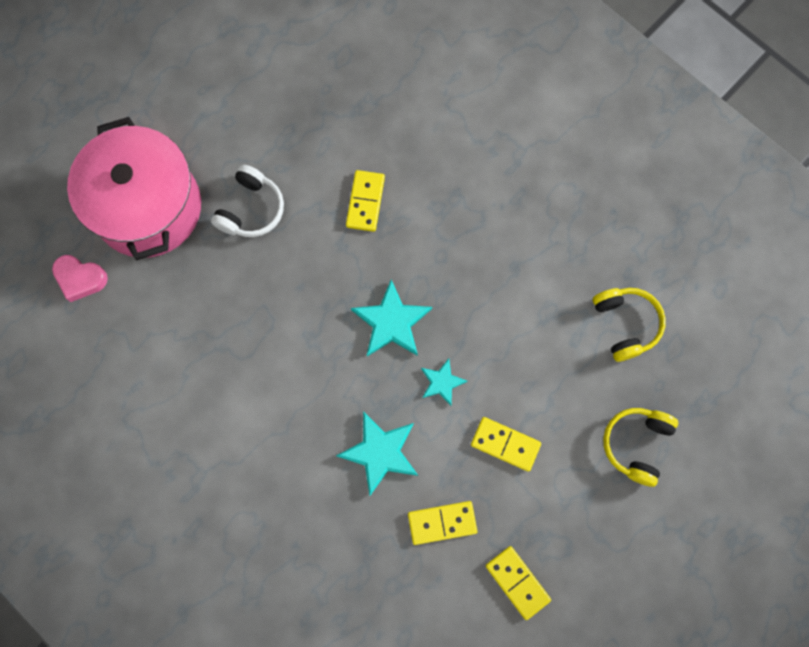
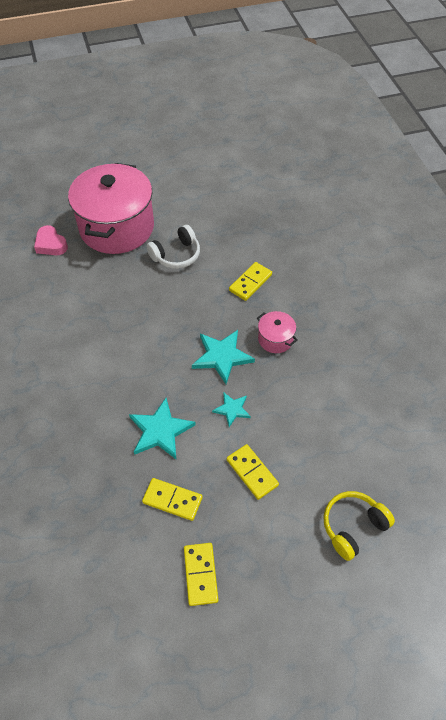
camera: 30 degrees right, 20 degrees down
(438, 265) = (275, 339): none -> pink pot
(625, 324) = (390, 440): yellow headphones -> none

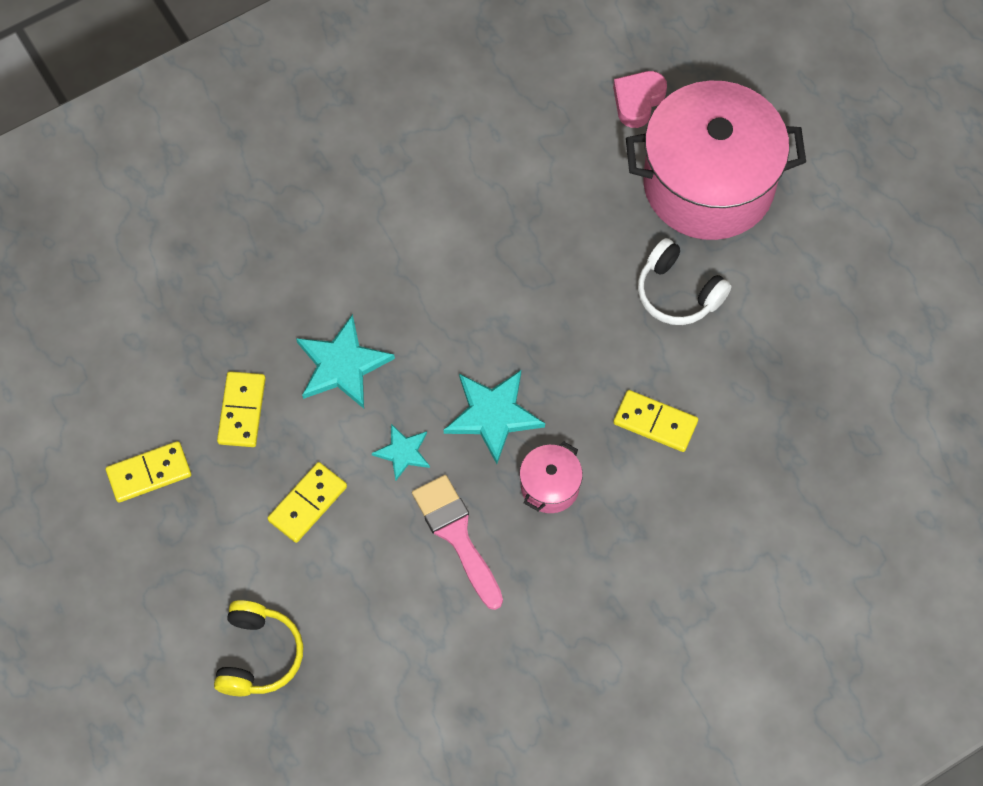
camera: 75 degrees right, 10 degrees up
(294, 392) = (457, 535): none -> pink brush
(353, 526) = (258, 655): yellow headphones -> yellow headphones turned 60 degrees clockwise

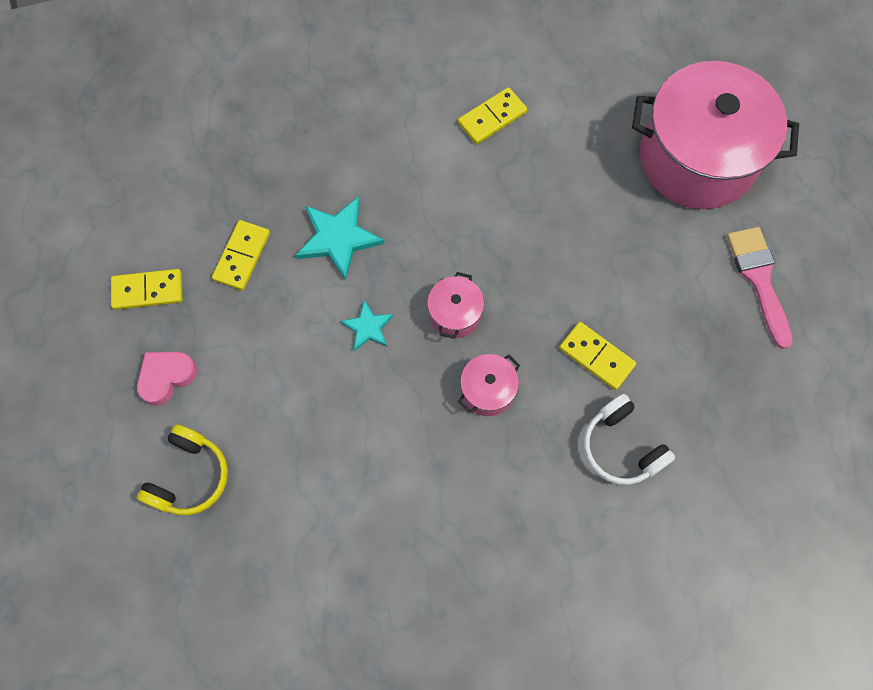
camera: 15 degrees right, 5 degrees up
(307, 503) = (272, 351): yellow domino -> yellow domino (492, 117)
(457, 535) = (393, 413): pink brush -> pink brush (759, 279)
(493, 415) = (455, 314): turquoise star -> pink pot
(638, 101) = (653, 74): pink heart -> pink heart (167, 377)
(678, 292) = (646, 246): white headphones -> white headphones (621, 446)

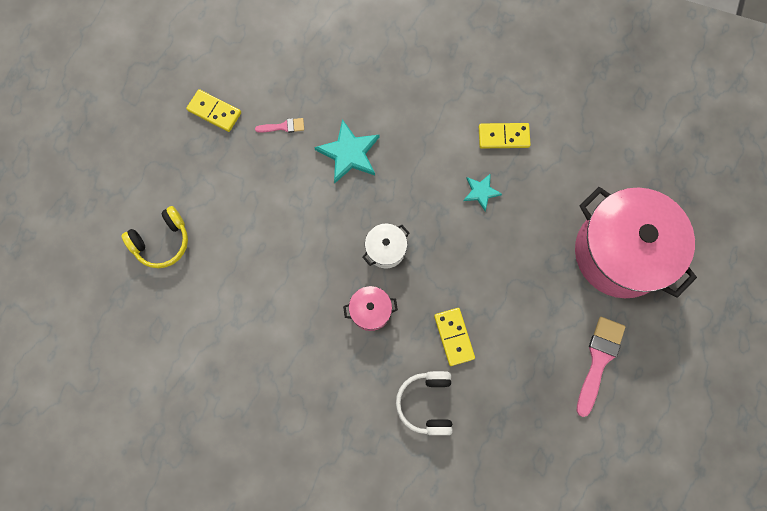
camera: 35 degrees right, 5 degrees up
(167, 377) = (189, 173): pink heart -> none
(242, 256) = (283, 126): yellow domino -> pink brush
(367, 327) = (327, 222): turquoise star -> turquoise star (481, 192)
(455, 314) = (385, 249): pink pot -> white pot

